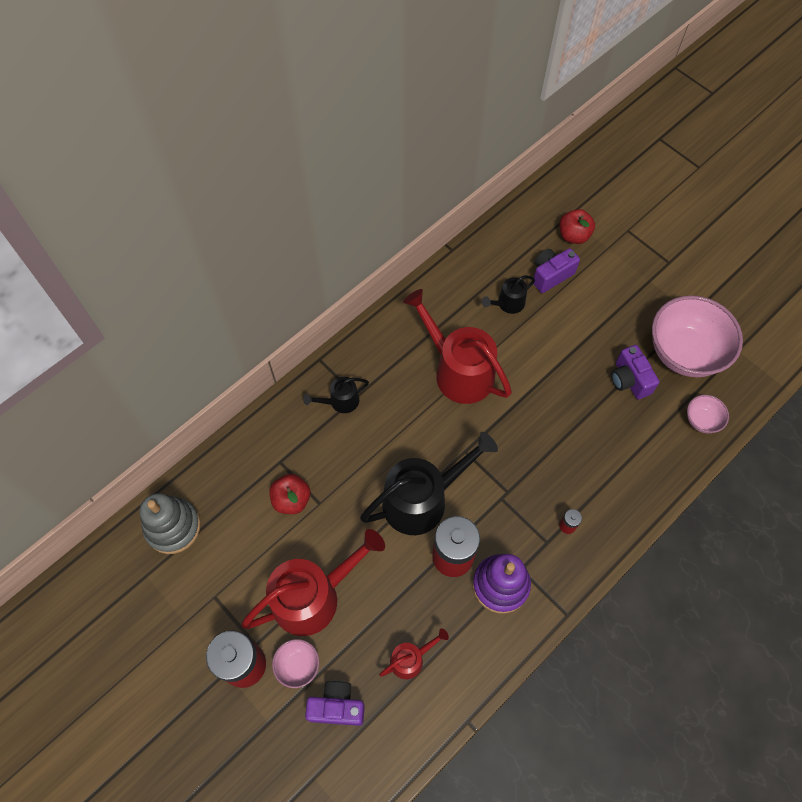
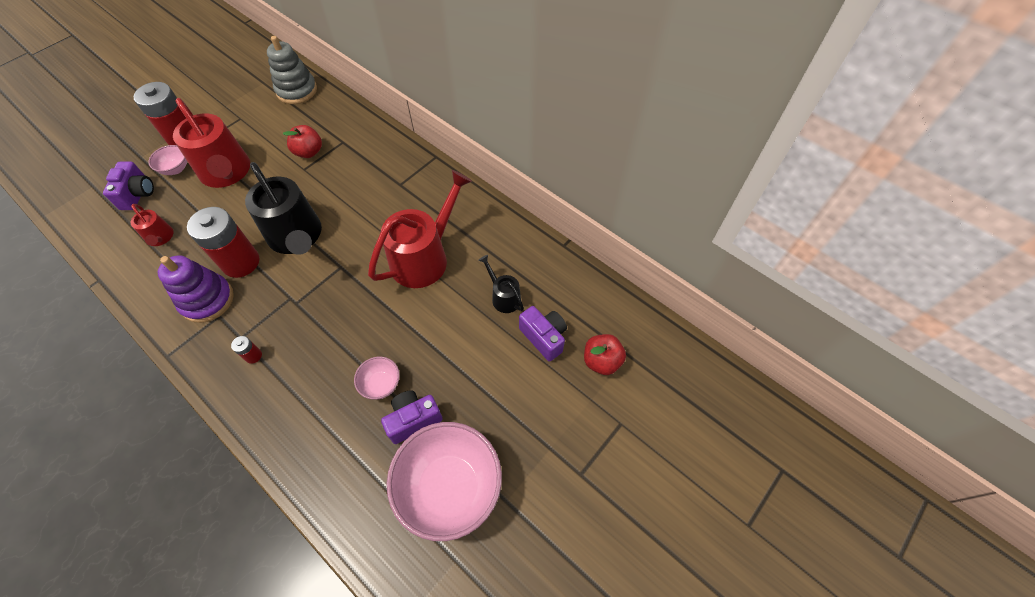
camera: 85 degrees right, 5 degrees down
(340, 401) = (394, 174): black watering can -> none
(701, 420) = (358, 504): pink bowl -> pink bowl (381, 384)

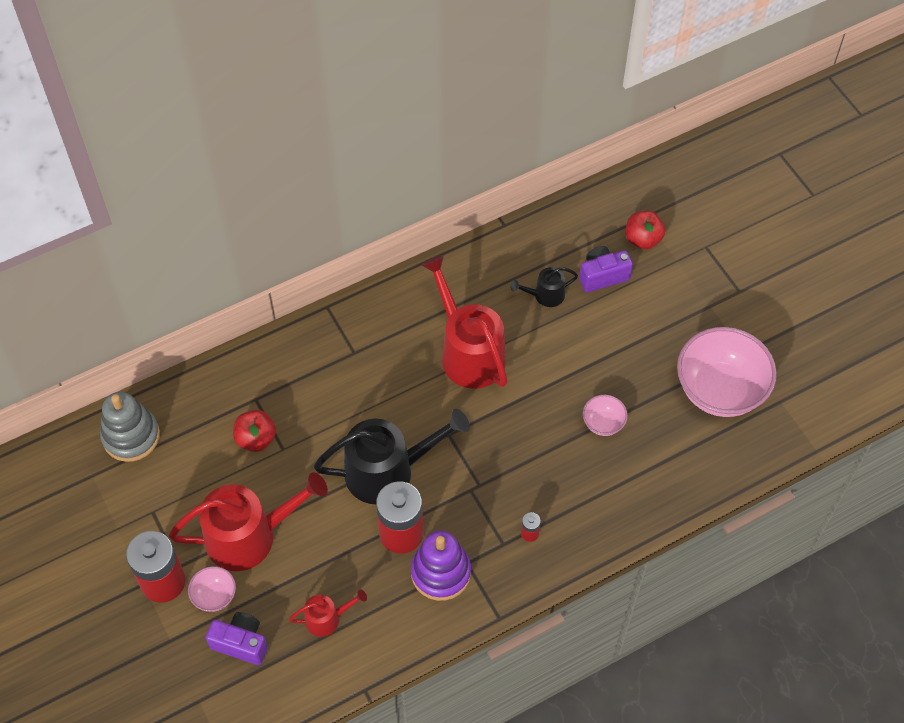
camera: 70 degrees left, 0 degrees up
(413, 420) = (648, 404): purple camera -> none

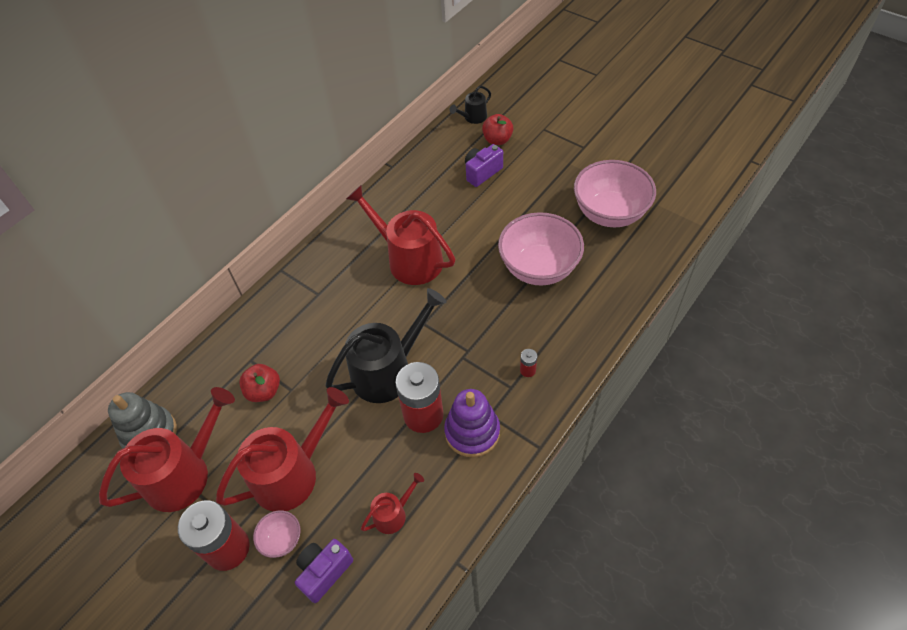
camera: 20 degrees left, 5 degrees down
(149, 491) = (184, 473): none -> red watering can
(241, 643) = (324, 572): purple camera -> purple camera turned 45 degrees counterclockwise
(545, 295) = (447, 200): black watering can -> black watering can (473, 117)
(603, 423) = (539, 268): pink bowl -> pink bowl, size x2.20

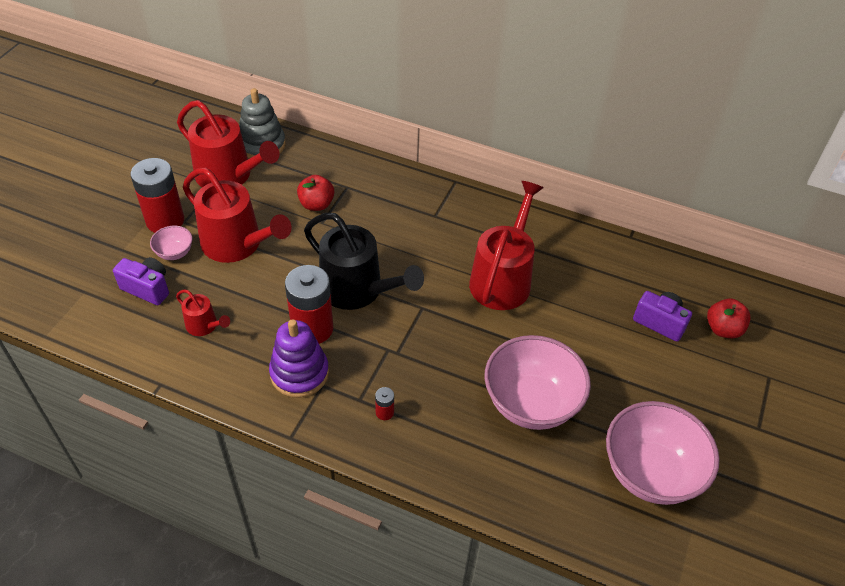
camera: 70 degrees right, 5 degrees down
(473, 117) = (749, 297): black watering can -> none

